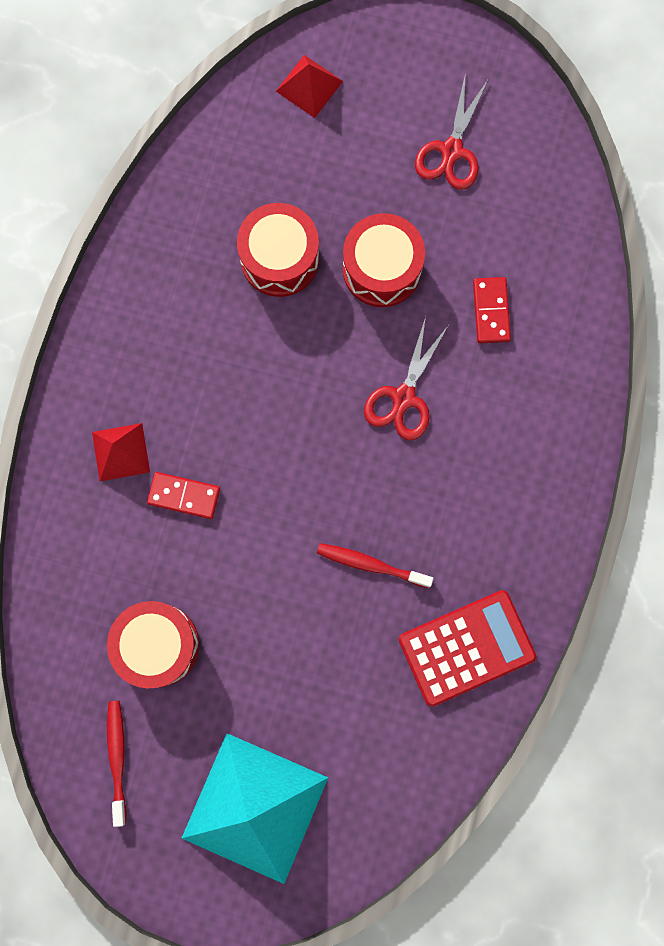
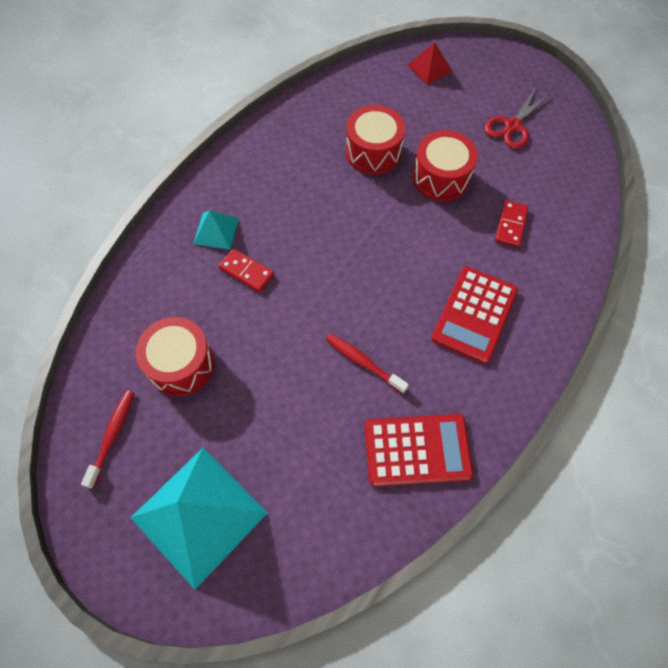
camera: 20 degrees right, 15 degrees down
(120, 452) = (216, 231): red pyramid -> turquoise pyramid
(404, 397) = (429, 259): red scissors -> none
(481, 455) = (474, 314): none -> red calculator

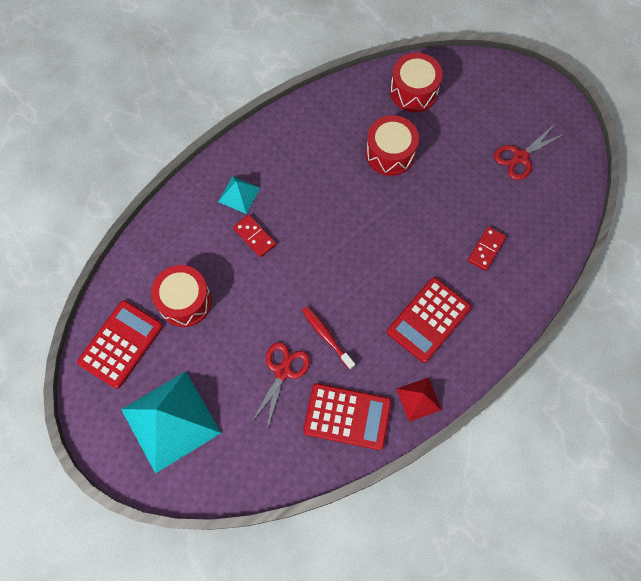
camera: 15 degrees right, 5 degrees up
(112, 435) = (121, 344): red toothbrush -> red calculator
(323, 417) = (282, 371): none -> red scissors
(429, 68) = (465, 82): red pyramid -> red pyramid (418, 399)
(441, 178) = (441, 191): red drum -> red drum (413, 91)

